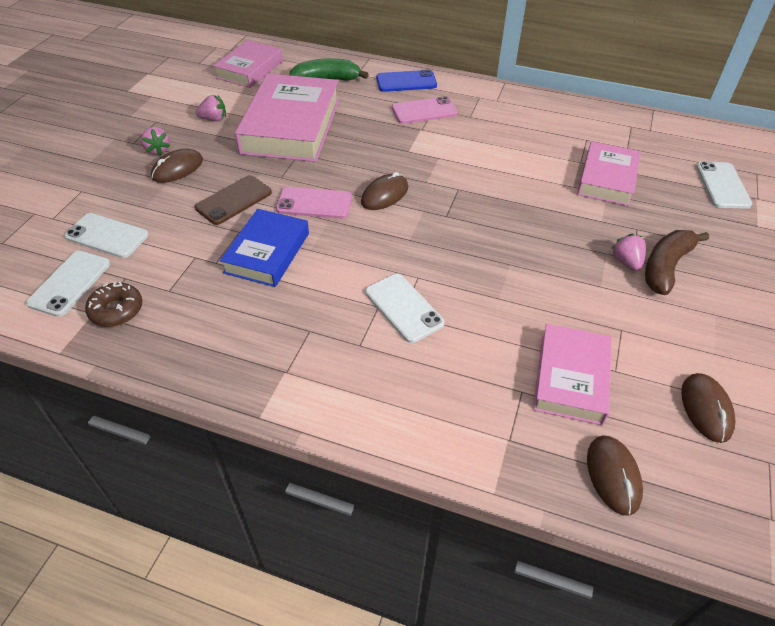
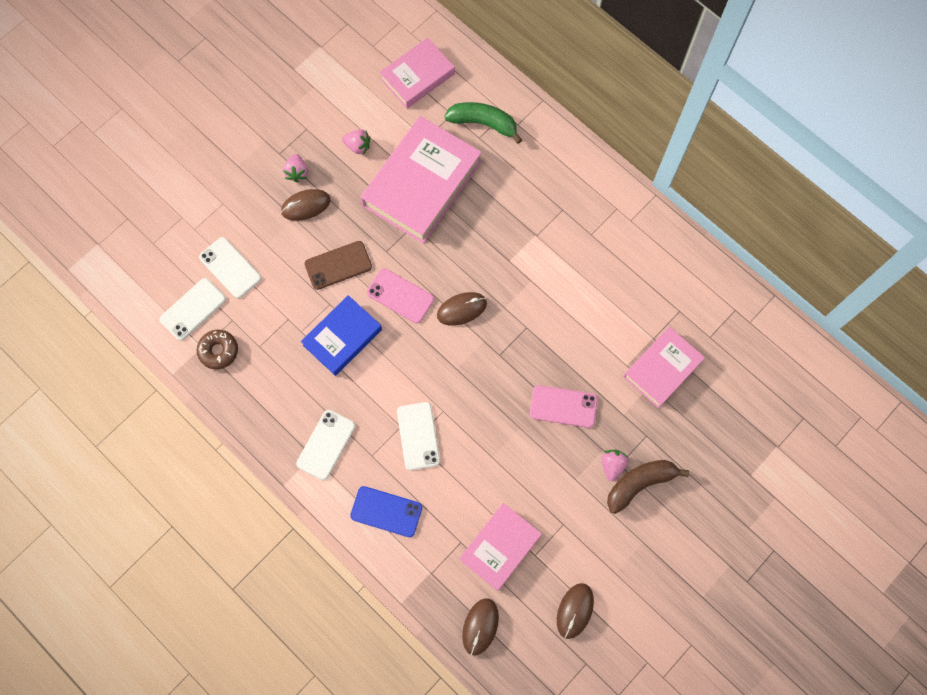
camera: 25 degrees right, 25 degrees up
(406, 82) = (559, 156): blue phone -> blue phone (386, 511)
(424, 111) = (552, 209): pink phone -> pink phone (563, 406)
(722, 185) = (759, 419): white phone -> white phone (326, 445)

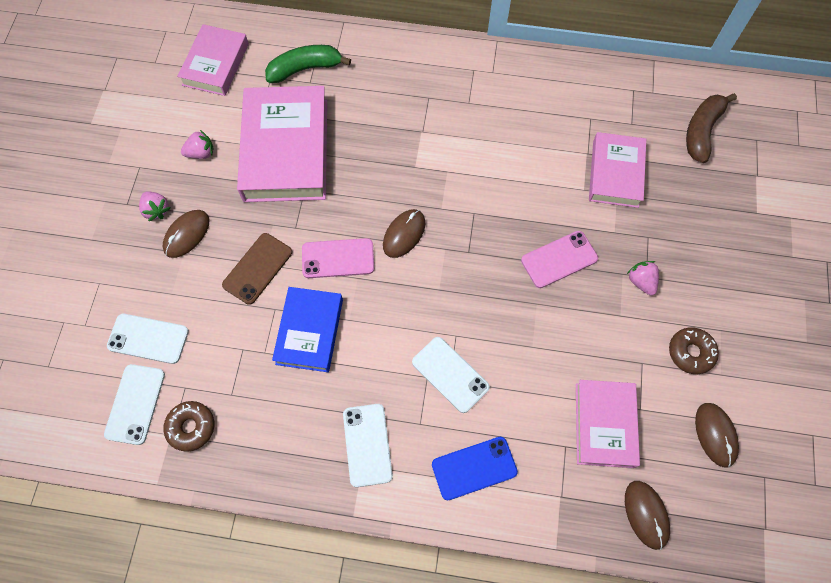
camera: 35 degrees left, 5 degrees down
(606, 542) = (690, 352): none -> brown donut
(640, 483) = (676, 281): brown banana -> brown banana (701, 131)

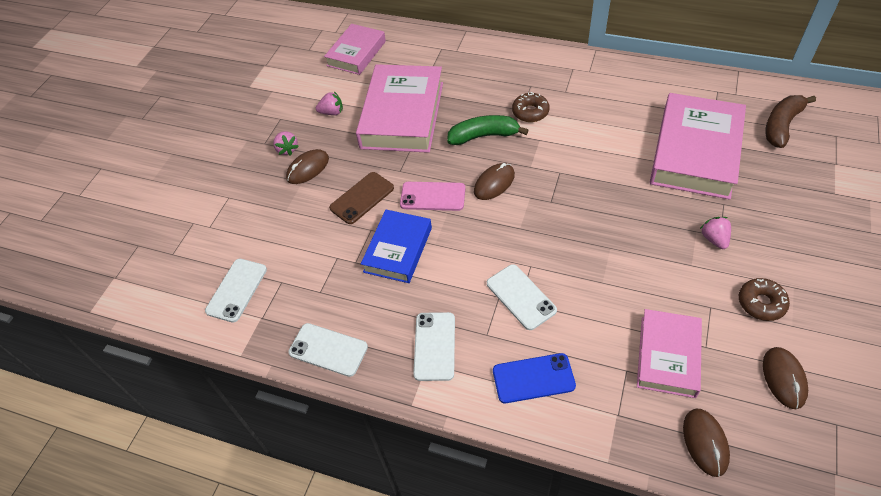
camera: 15 degrees right, 15 degrees down
(148, 338) = (259, 241): white phone -> white phone (328, 349)
(191, 427) = (280, 313): brown donut -> brown donut (530, 112)
(305, 68) = (428, 60): green banana -> green banana (484, 136)
(559, 259) = (635, 214): pink phone -> none
(615, 173) = (695, 152): pink book -> pink book, size x1.65

